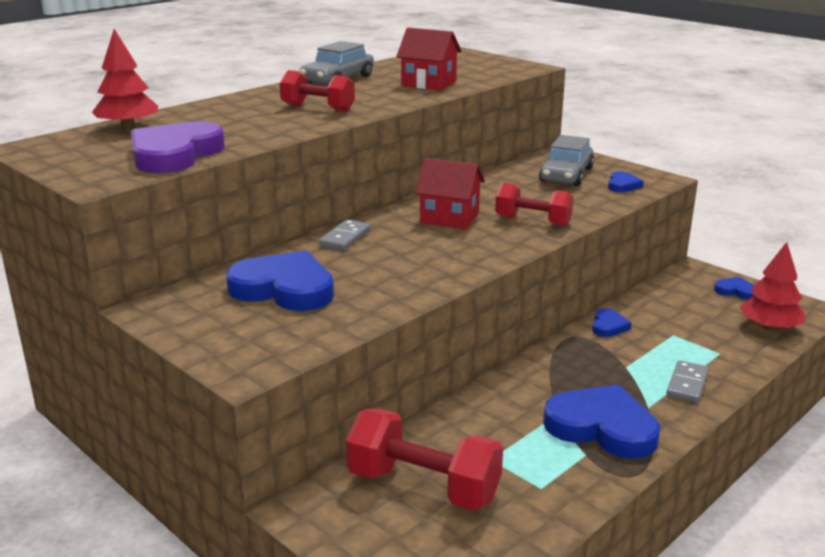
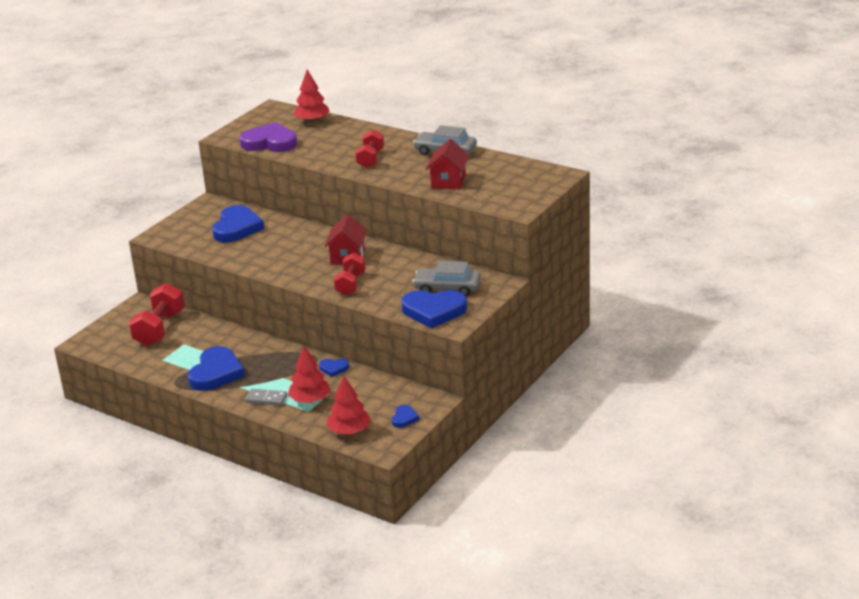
camera: 80 degrees right, 5 degrees up
(345, 238) = (306, 231): grey domino -> none
(622, 185) = (434, 311): blue heart -> blue heart, size x2.11
(691, 349) = (310, 400): none -> red tree

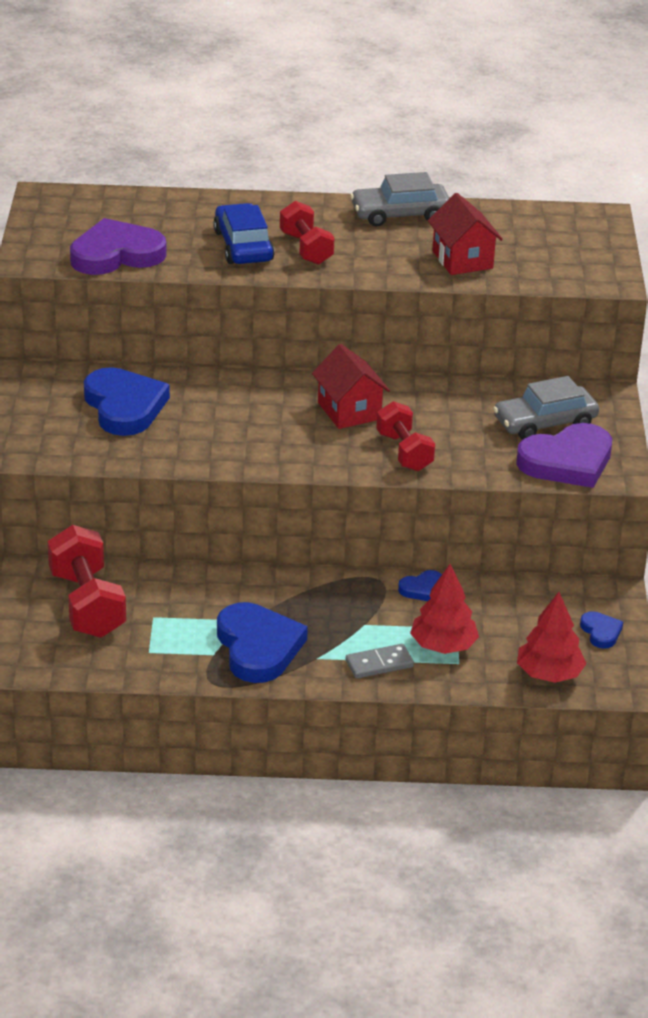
camera: 35 degrees left, 5 degrees up
(312, 120) = (137, 204): red tree -> none
(339, 151) = (243, 246): none -> blue car
(434, 311) = (567, 461): blue heart -> purple heart

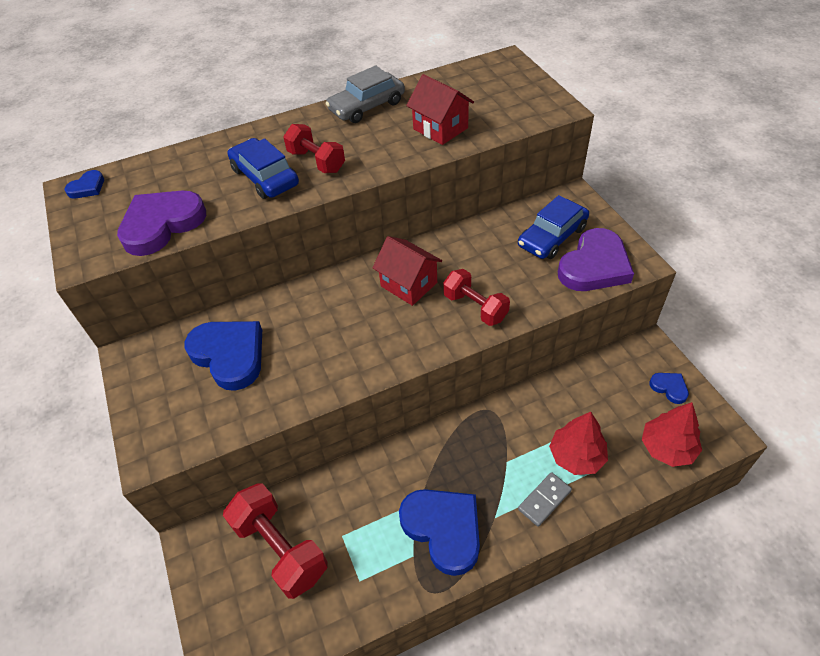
camera: 20 degrees left, 15 degrees up
(422, 589) = (524, 404): blue heart -> blue heart (87, 187)
(545, 422) = (552, 237): grey car -> blue car

